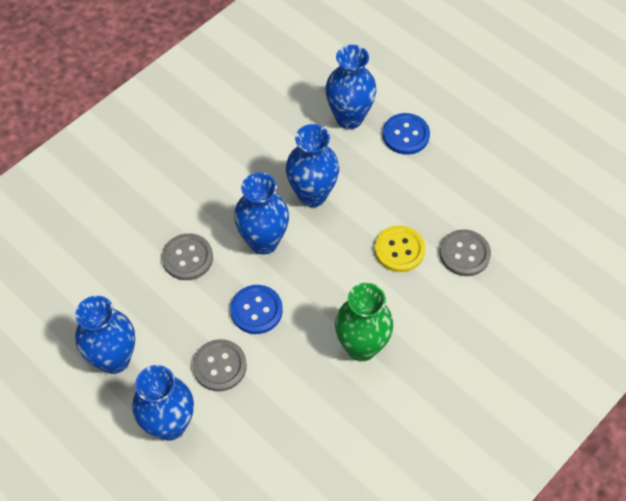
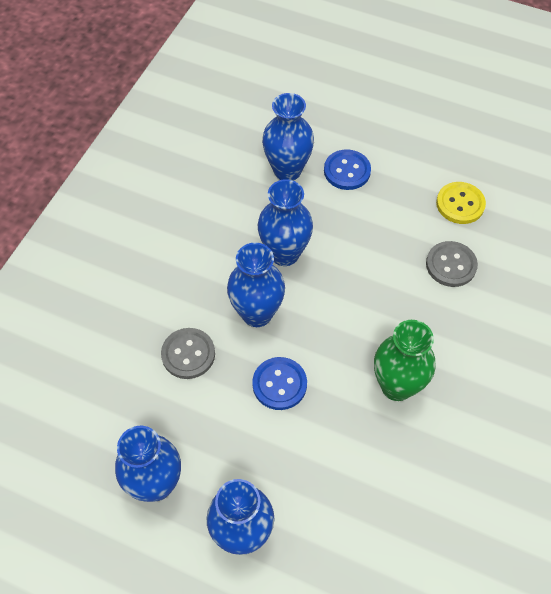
camera: 20 degrees left, 0 degrees up
(219, 366) = (267, 453): grey button -> none
(399, 250) = (390, 280): yellow button -> yellow button (460, 204)

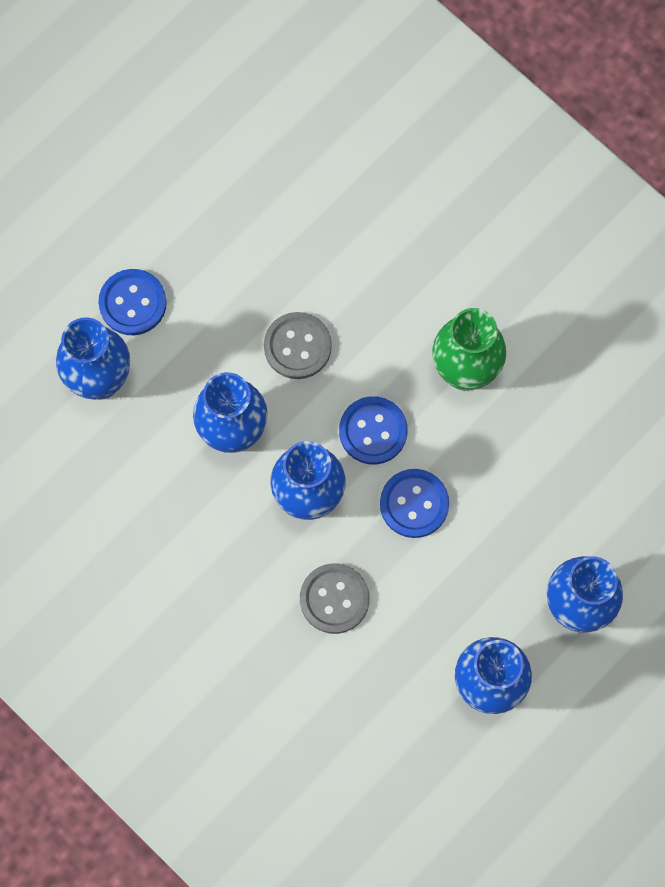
camera: 70 degrees left, 15 degrees up
(323, 339) = (373, 431): none -> blue button
(451, 265) = (328, 237): grey button -> grey button (297, 346)
(460, 204) = (243, 184): yellow button -> none

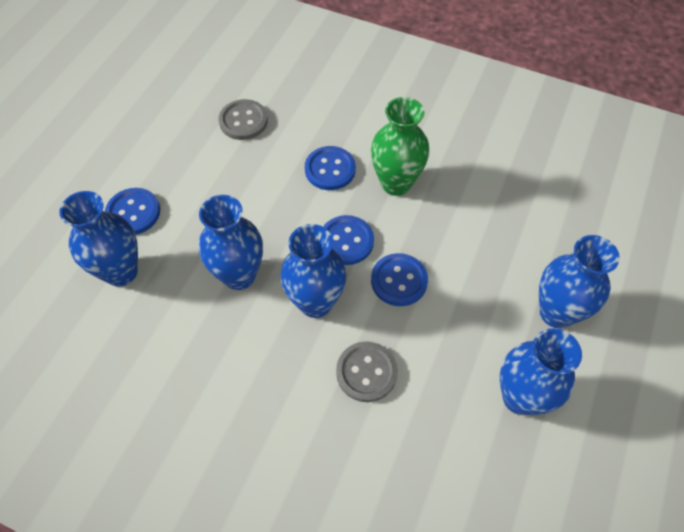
camera: 20 degrees left, 15 degrees down
(297, 346) = (268, 204): grey button -> grey button (243, 121)
(390, 322) = (330, 169): none -> blue button

